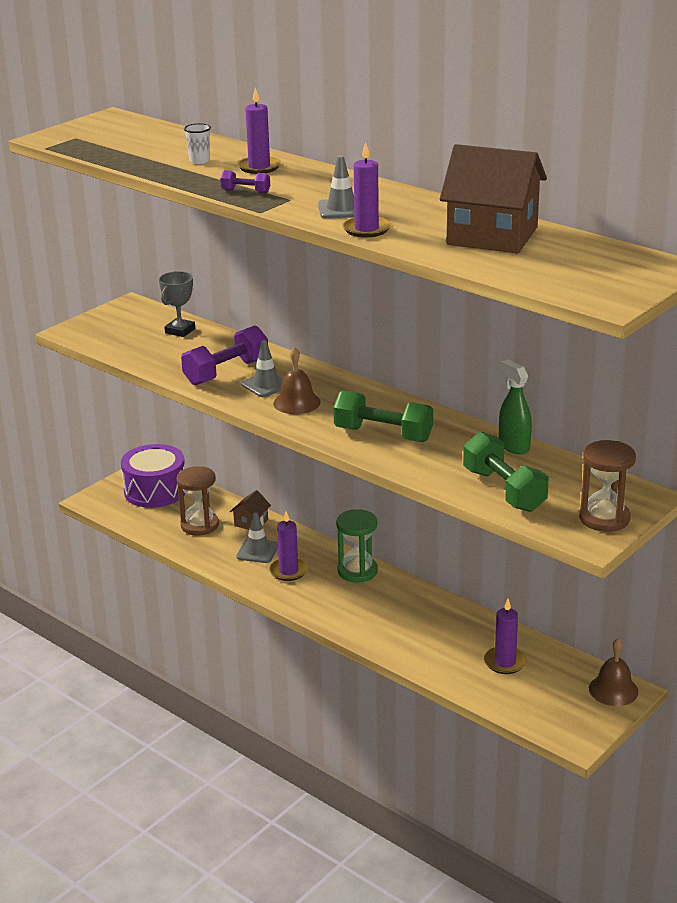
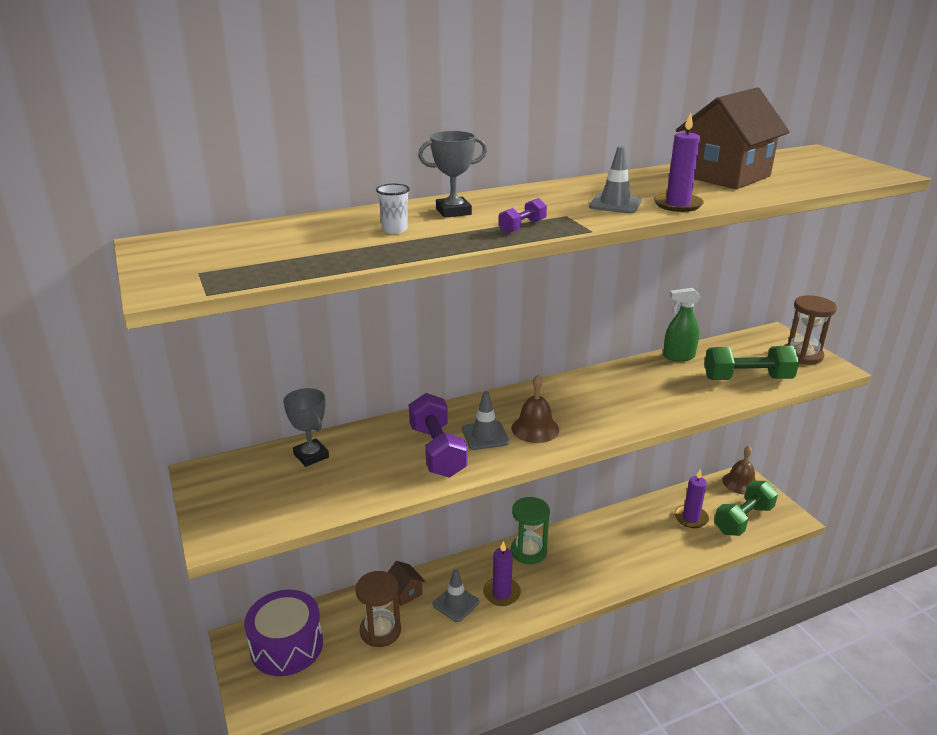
camera: 65 degrees left, 0 degrees up
(259, 167) = (453, 212): purple candle -> grey trophy
(383, 434) = (626, 403): green dumbbell -> green dumbbell (743, 519)

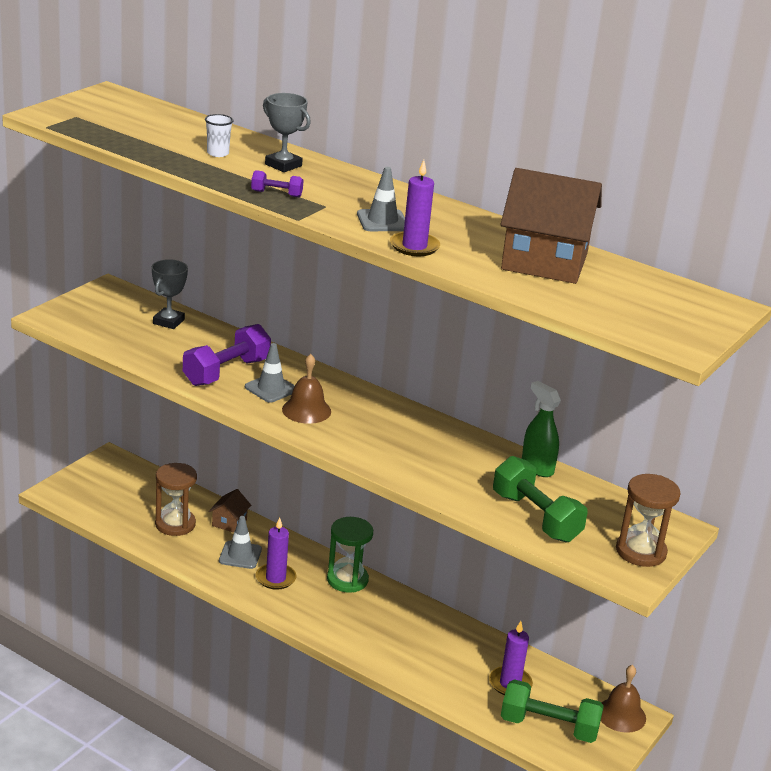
camera: 55 degrees right, 0 degrees up
(287, 646) = (122, 483): purple drum -> none

